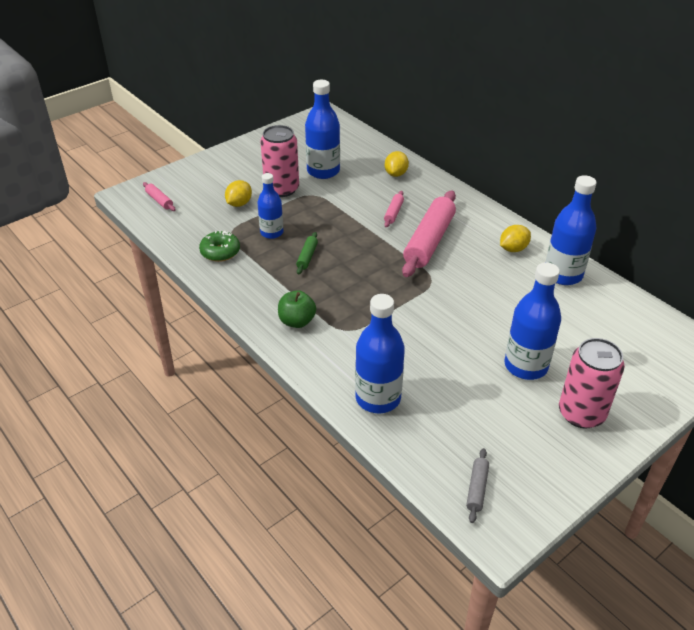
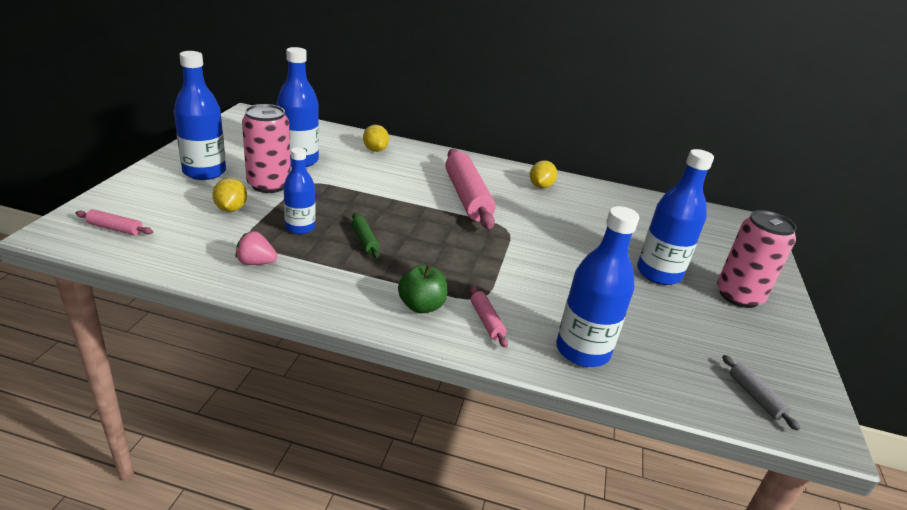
camera: 40 degrees left, 10 degrees down
(220, 252) = (256, 263): green donut -> pink strawberry
(393, 213) = (408, 181): pink rolling pin -> pink rolling pin (486, 321)
(563, 274) = (598, 196): blue bottle -> blue bottle (204, 172)

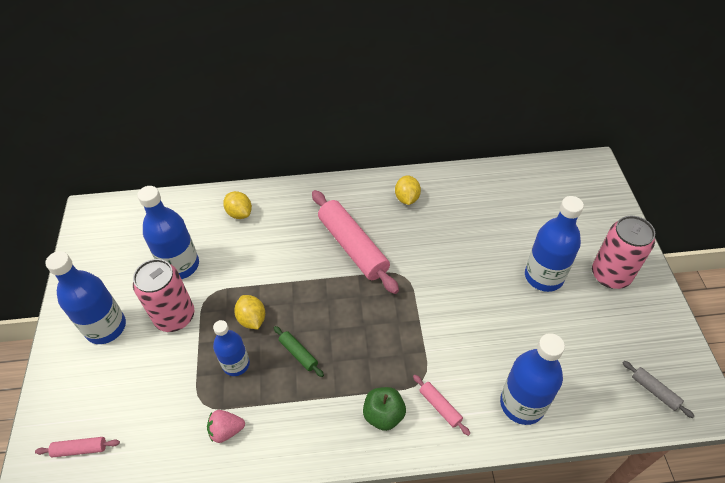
camera: 15 degrees left, 20 degrees up
(231, 209) = (162, 369): yellow lemon -> yellow lemon (252, 319)

